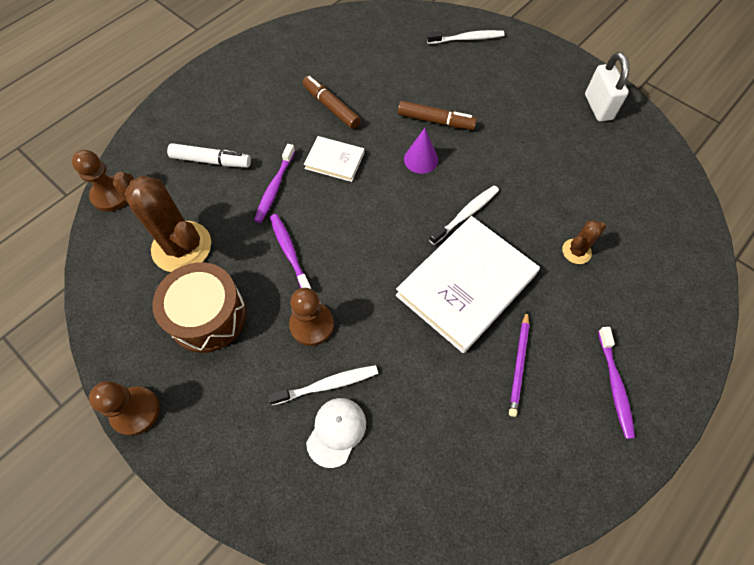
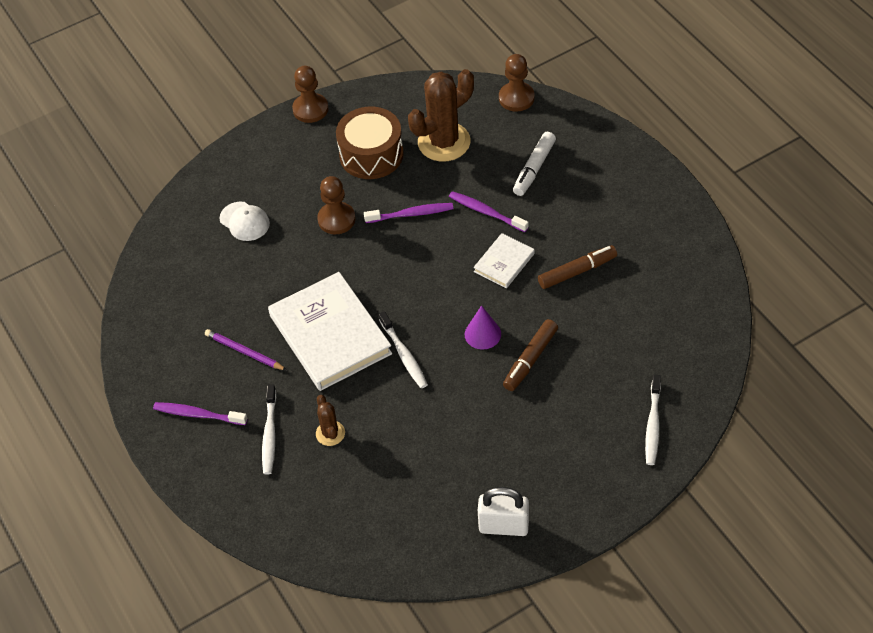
camera: 110 degrees right, 10 degrees down
(327, 385) = (282, 222): white toothbrush -> white toothbrush (270, 434)

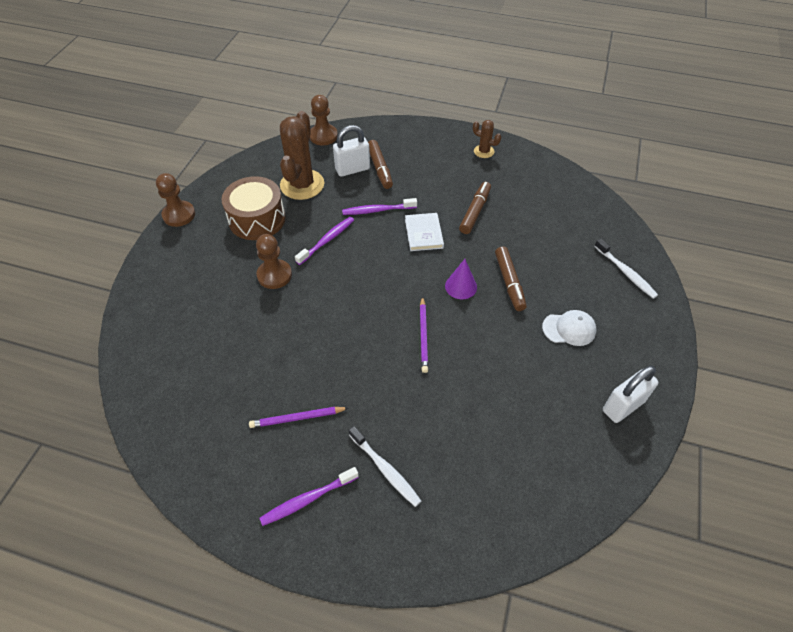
camera: 45 degrees left, 0 degrees up
(244, 221) = (199, 319): white cap -> white cap (569, 329)
(330, 335) = (353, 358): white book -> none
(330, 433) = (432, 432): brown cactus -> brown cactus (484, 151)
(404, 355) = (423, 336): white toothbrush -> purple pencil
(507, 153) = (352, 169): none -> white padlock
(534, 168) = (380, 169): white marker -> brown marker

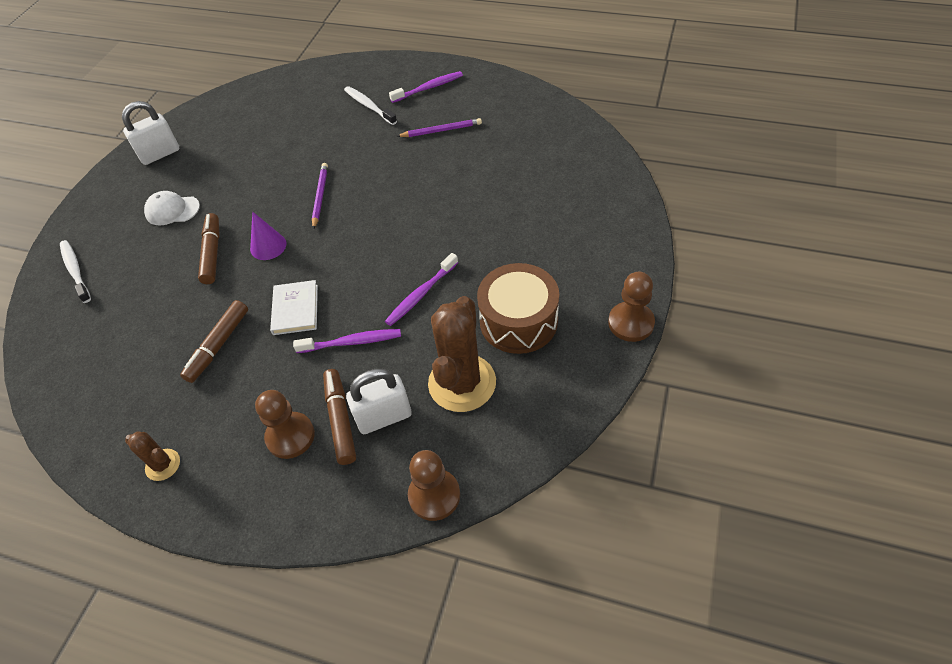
camera: 175 degrees left, 0 degrees up
(274, 275) = (481, 248): brown pawn -> brown pawn (290, 436)

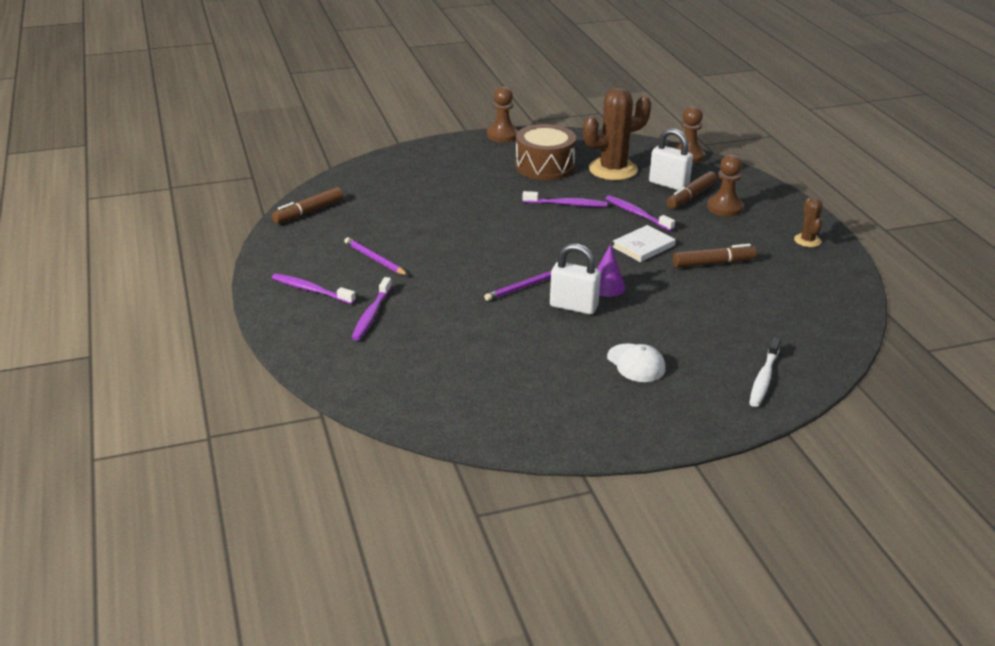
camera: 130 degrees left, 20 degrees down
(160, 154) = (580, 423): white padlock -> white padlock (573, 306)
(212, 253) = (648, 311): brown marker -> brown marker (308, 212)
(369, 106) = (371, 314): white toothbrush -> purple toothbrush

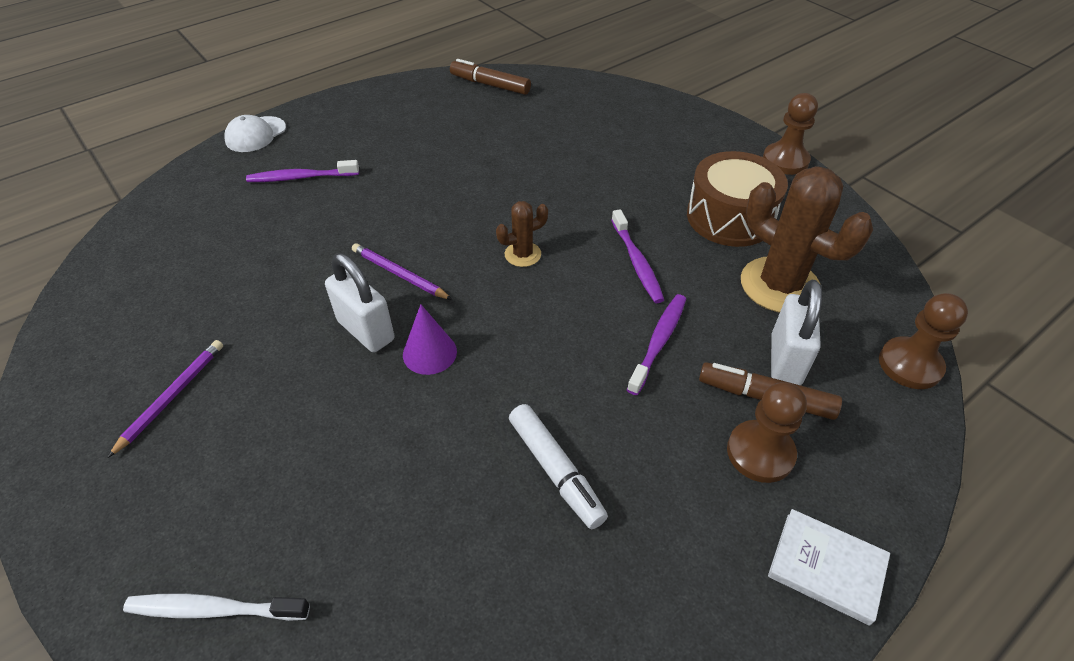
camera: 70 degrees right, 15 degrees up
(311, 290) = (337, 129): purple toothbrush -> none
(375, 259) = (414, 149): purple pencil -> purple pencil (172, 397)
(573, 306) = (366, 330): white padlock -> white padlock turned 45 degrees counterclockwise
(636, 363) = (237, 427): white cap -> white cap (255, 134)
(643, 246) = (563, 370): white book -> white book (826, 567)
(713, 263) = (555, 470): brown marker -> white marker
(807, 240) = (720, 616): brown cactus -> brown cactus (522, 254)

